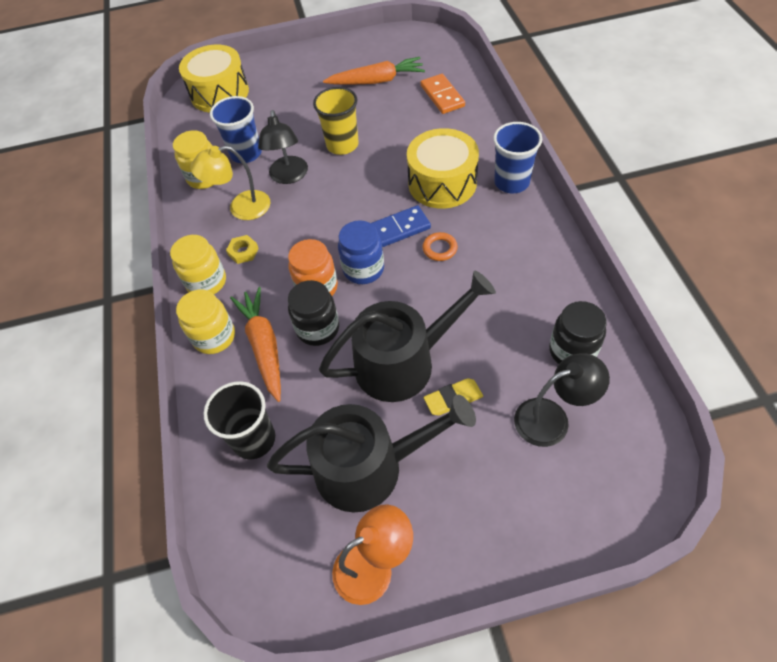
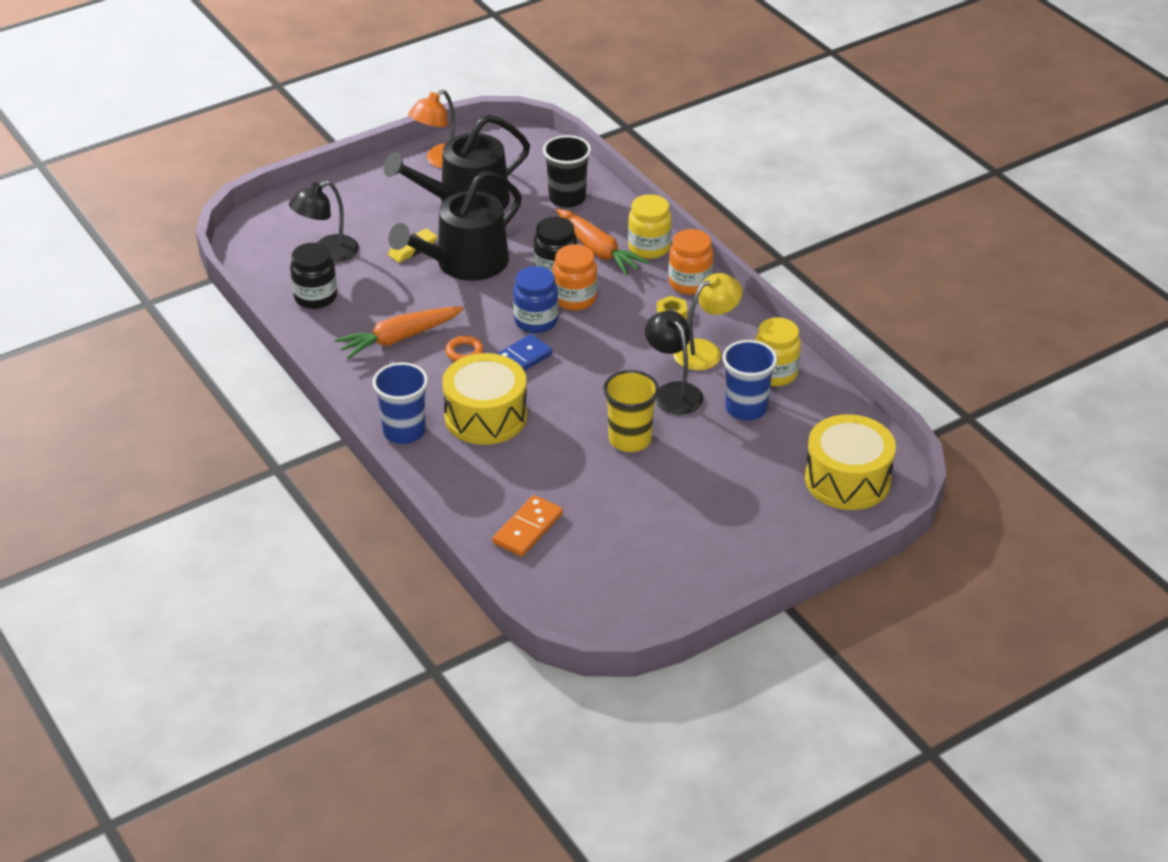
camera: 155 degrees right, 15 degrees down
(206, 282) = (690, 283): yellow jar -> orange jar
(376, 81) = (632, 536): orange carrot -> orange carrot (399, 338)
(442, 96) = (527, 528): orange domino -> orange domino turned 75 degrees clockwise

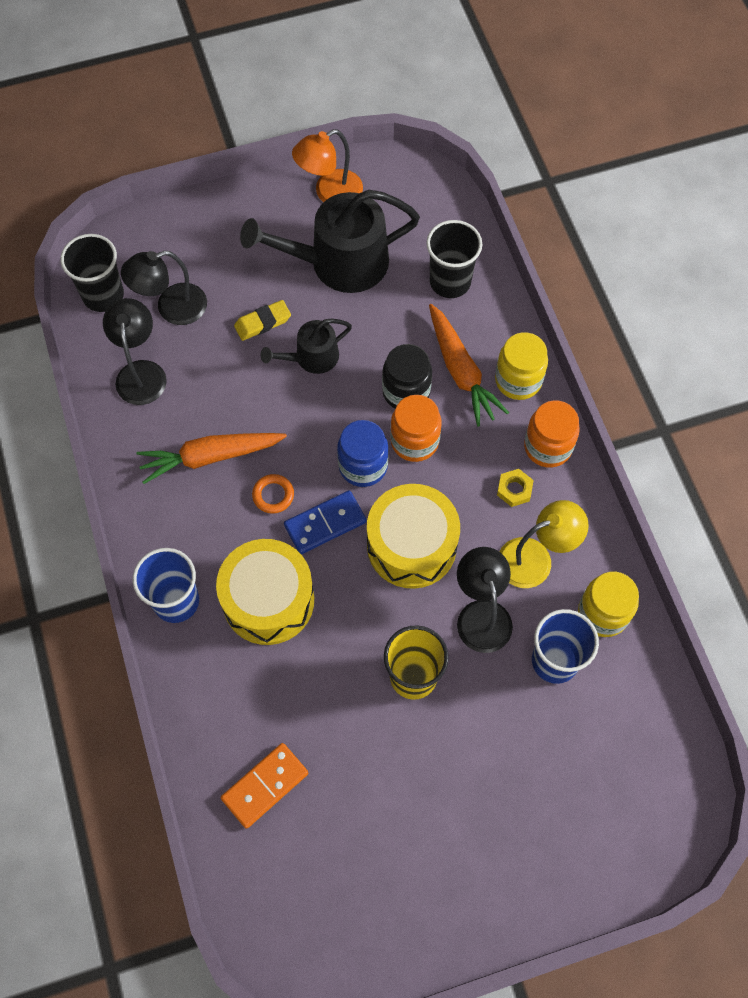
camera: 15 degrees right, 25 degrees up
(262, 255) = (103, 295): none -> black cup
(315, 297) = (141, 372): black jar -> black lamp
(465, 263) = (312, 357): black watering can -> black watering can, size x0.54
(847, 480) = (637, 804): yellow drum -> yellow drum (411, 545)

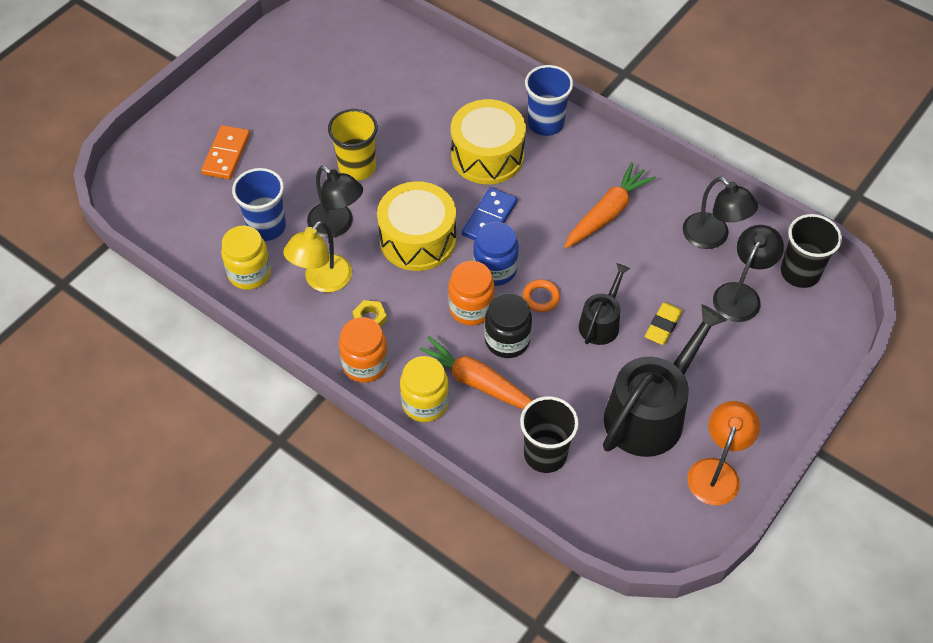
camera: 145 degrees right, 10 degrees down
(265, 786) = (405, 69): orange domino -> orange domino (226, 154)
(273, 495) = (541, 215): orange ring -> orange ring (541, 297)

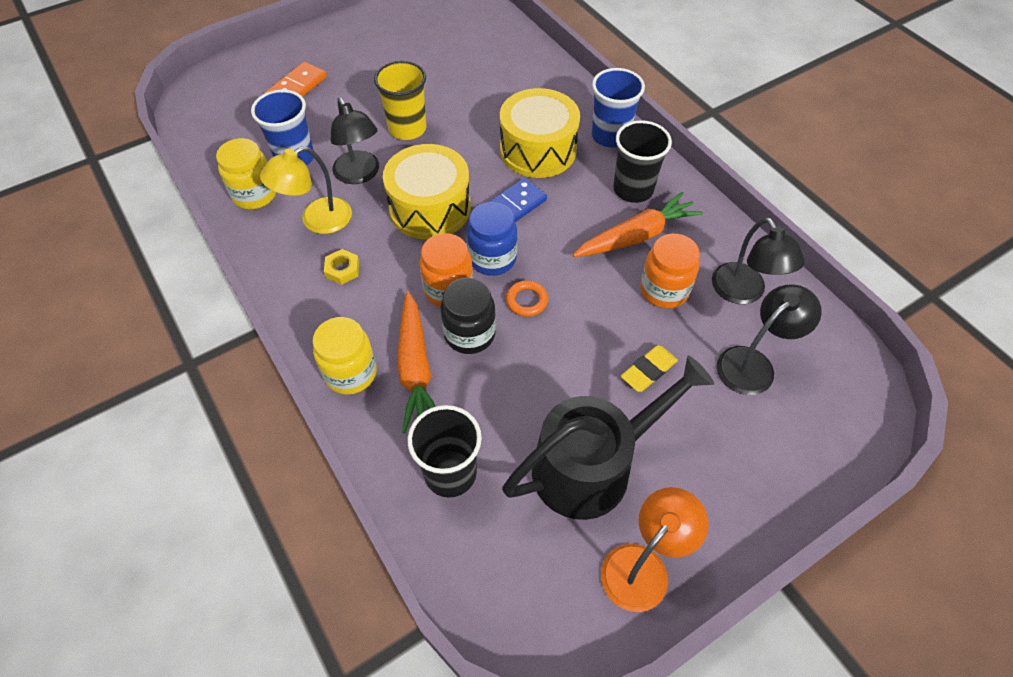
camera: 20 degrees right, 0 degrees up
(365, 364) = (312, 314): orange jar -> orange jar (664, 290)
(477, 383) = (415, 368): orange carrot -> orange carrot turned 150 degrees counterclockwise
(601, 322) = (580, 346): black watering can -> none
(800, 273) = (833, 360): black cup -> black cup (633, 189)

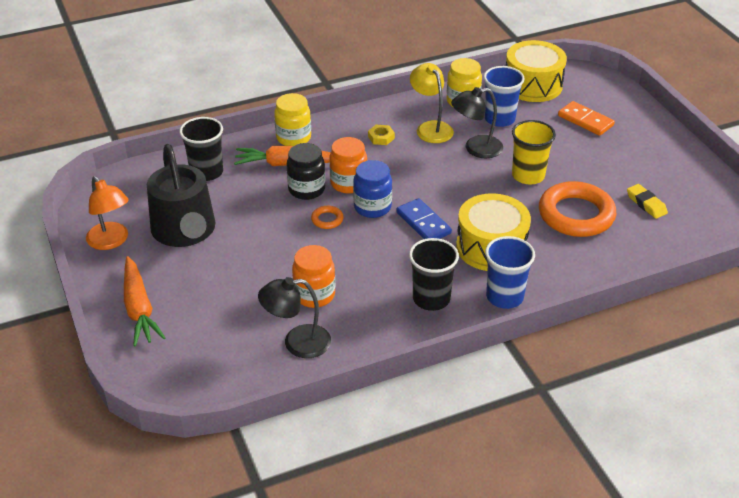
camera: 100 degrees right, 15 degrees down
(430, 208) = (432, 181): yellow drum -> yellow drum (533, 85)
(469, 91) = (576, 215): none -> orange ring
(636, 236) = (375, 290): orange carrot -> orange carrot (139, 308)
(648, 371) = (244, 271): yellow eraser -> yellow eraser (646, 204)
(753, 363) = (229, 330): black lamp -> none

